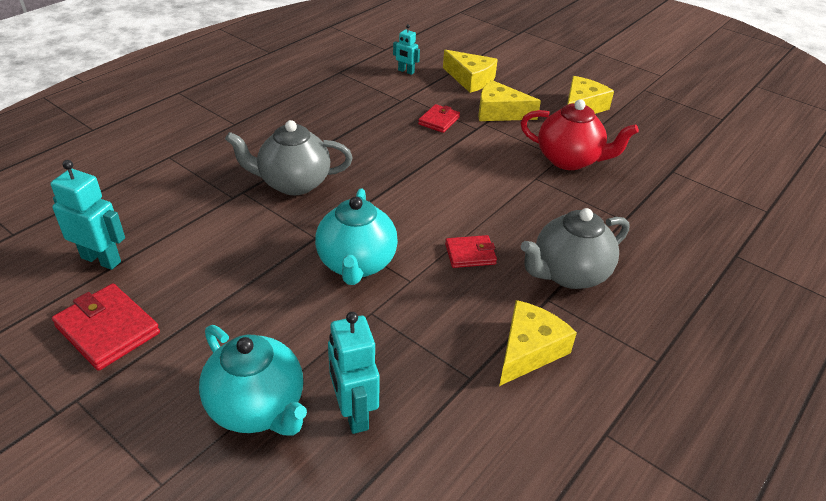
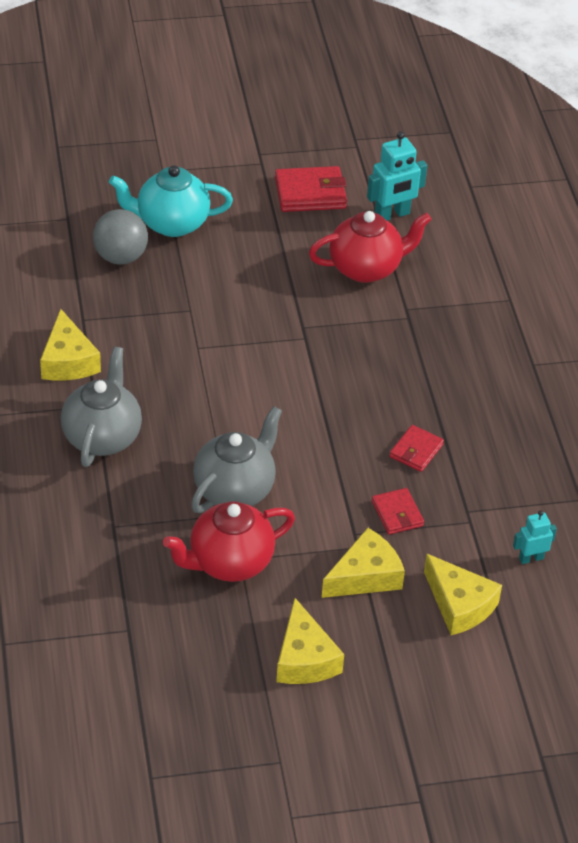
camera: 130 degrees right, 5 degrees up
(199, 239) = (366, 268): none -> red teapot
(293, 183) = (390, 352): grey teapot -> grey teapot (235, 490)
(353, 413) = (120, 257): turquoise robot -> grey ball
(356, 264) = (247, 331): turquoise teapot -> none
(470, 79) = (459, 605): yellow cheese -> yellow cheese turned 120 degrees counterclockwise
(470, 254) = (187, 398): red wallet -> red wallet (416, 451)

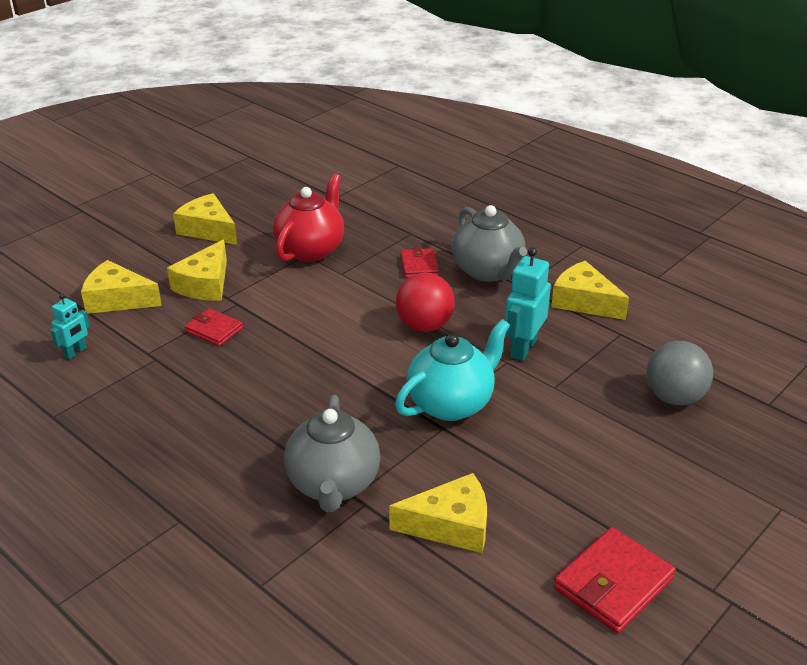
camera: 145 degrees right, 10 degrees down
(171, 223) = (685, 455): turquoise teapot -> turquoise teapot (451, 403)
(221, 415) = (424, 325): none -> red ball
(235, 490) = (355, 287): grey teapot -> grey teapot (333, 485)
(366, 268) = (450, 525): red teapot -> yellow cheese
(392, 215) = (495, 616): turquoise robot -> turquoise robot (523, 348)
(416, 451) = (237, 380): red wallet -> red wallet (419, 266)

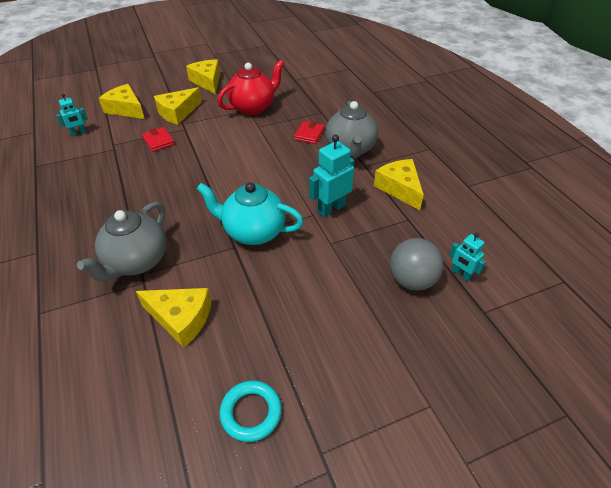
camera: 25 degrees right, 10 degrees up
(424, 325) = (280, 174): red ball -> none
(451, 403) = (253, 232): turquoise teapot -> turquoise teapot turned 150 degrees counterclockwise
(613, 584) = (251, 412): red wallet -> turquoise ring
(719, 374) = (461, 274): none -> turquoise robot

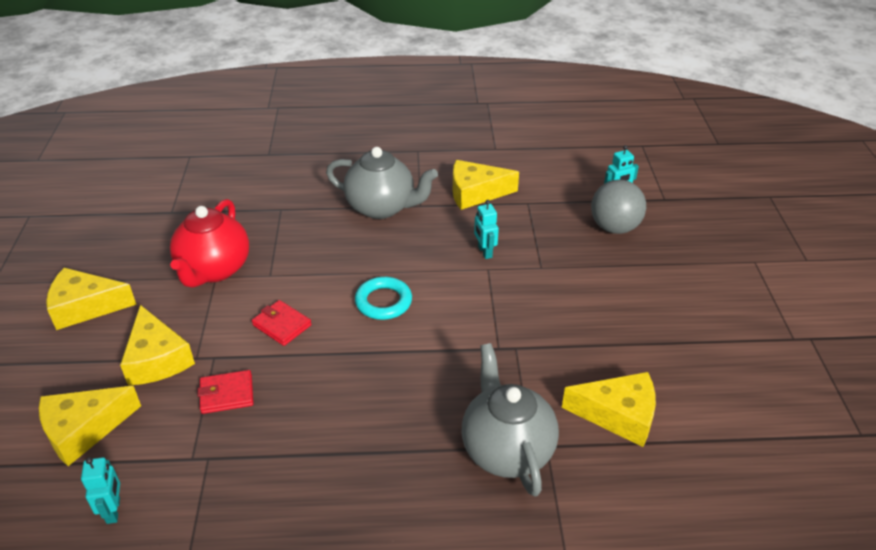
camera: 70 degrees left, 5 degrees down
(136, 262) = (506, 449): grey teapot -> grey teapot turned 150 degrees counterclockwise
(181, 318) = (618, 415): yellow cheese -> yellow cheese turned 60 degrees clockwise
(251, 412) = (749, 377): turquoise ring -> turquoise ring (383, 302)
(253, 107) = (214, 270): red teapot -> red teapot turned 150 degrees counterclockwise
(253, 232) = (496, 325): turquoise teapot -> none
(309, 134) = (324, 232): red wallet -> red wallet (282, 325)
(331, 209) = (484, 252): turquoise robot -> turquoise robot, size x0.59

